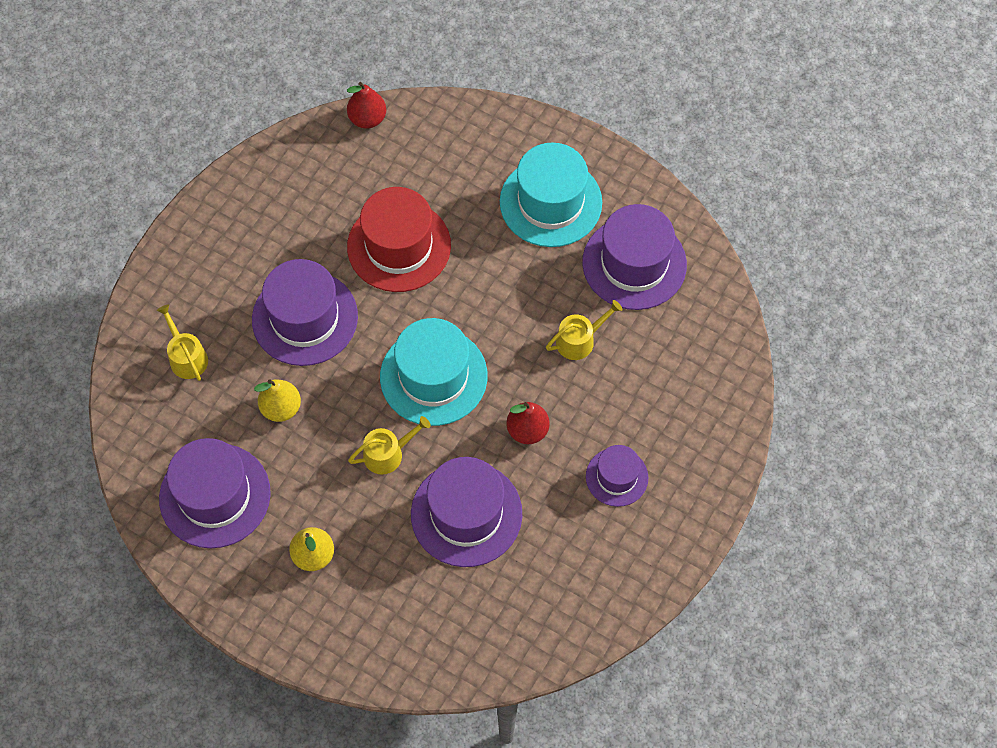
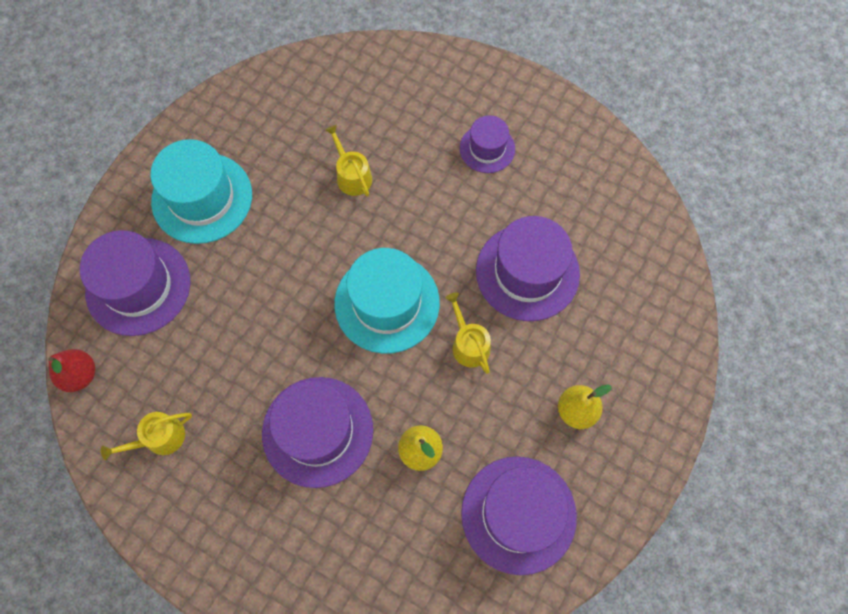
camera: 90 degrees left, 5 degrees up
(186, 357) = (359, 558): yellow watering can -> yellow watering can (159, 438)
(399, 246) = (239, 339): red hat -> none
(527, 430) = (443, 220): red pear -> none
(634, 263) = (274, 129): purple hat -> purple hat (138, 286)

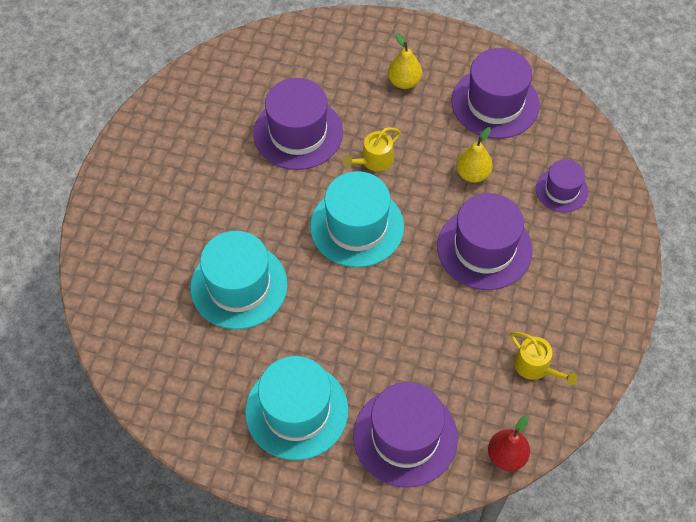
camera: 105 degrees left, 10 degrees down
(352, 175) = (239, 286): yellow watering can -> turquoise hat
(487, 148) = (184, 185): purple hat -> purple hat (561, 190)

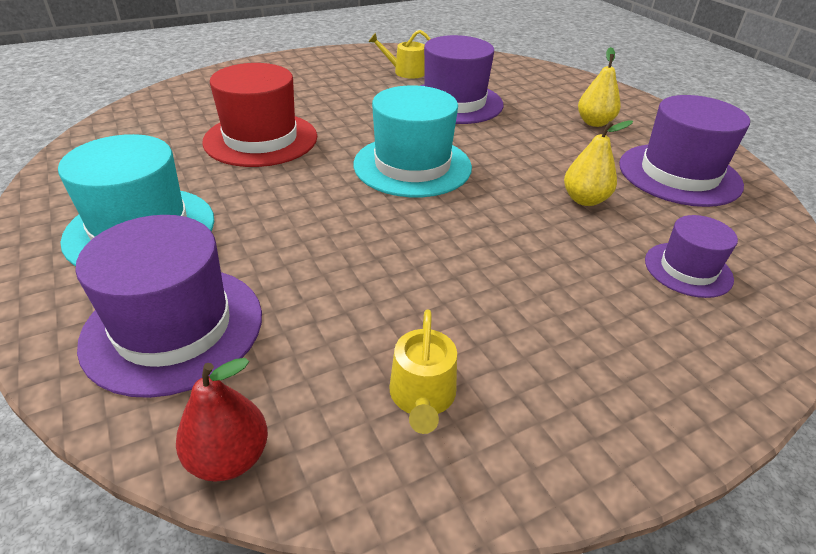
camera: 45 degrees right, 20 degrees down
(239, 286) = (261, 139): turquoise hat -> red hat
(374, 160) = (494, 143): yellow watering can -> yellow watering can (405, 72)
(484, 248) = (518, 252): purple hat -> none

